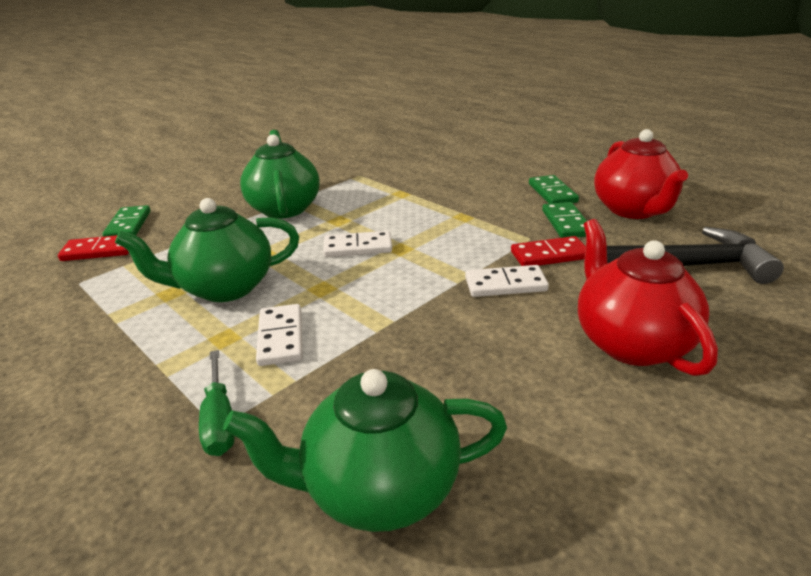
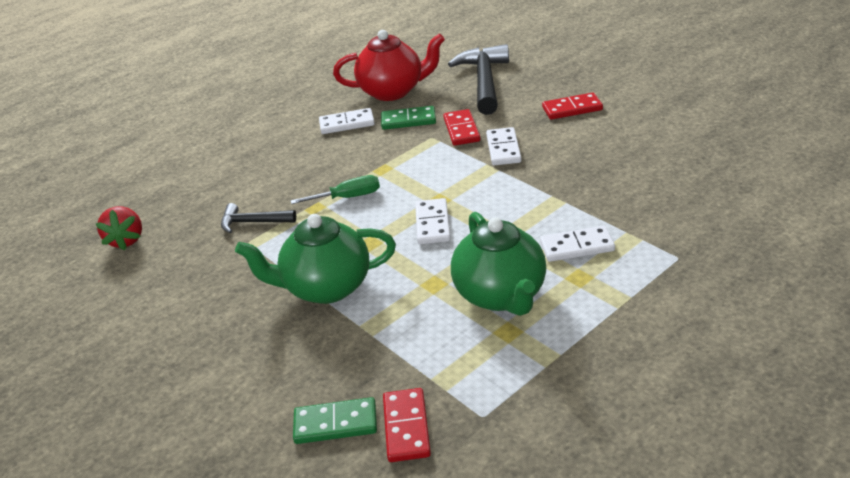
camera: 85 degrees left, 5 degrees up
(219, 420) = (672, 257): green screwdriver -> green screwdriver (348, 197)
(376, 140) = (126, 240): none -> red strawberry
(379, 488) = (709, 188): green teapot -> none
(385, 173) = (253, 222): none -> black hammer
(552, 193) = (347, 124): green domino -> white domino
(630, 342) = (572, 109): red teapot -> red domino

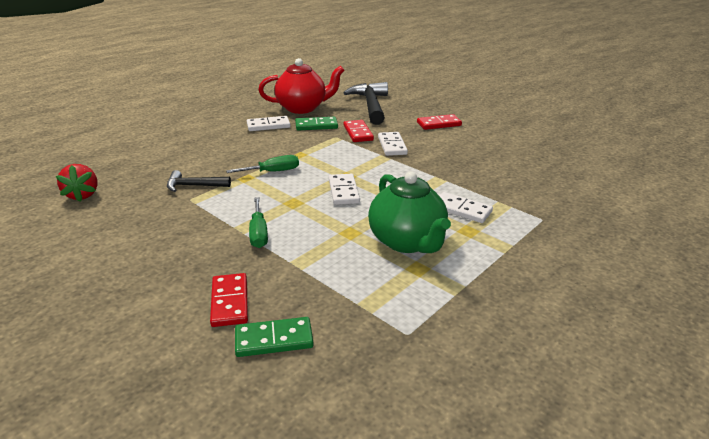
camera: 10 degrees left, 5 degrees down
(326, 287) = (258, 233): green teapot -> green screwdriver
(406, 427) = (340, 343): red domino -> red domino (229, 302)
(577, 246) = (462, 210): white domino -> white domino turned 45 degrees clockwise

